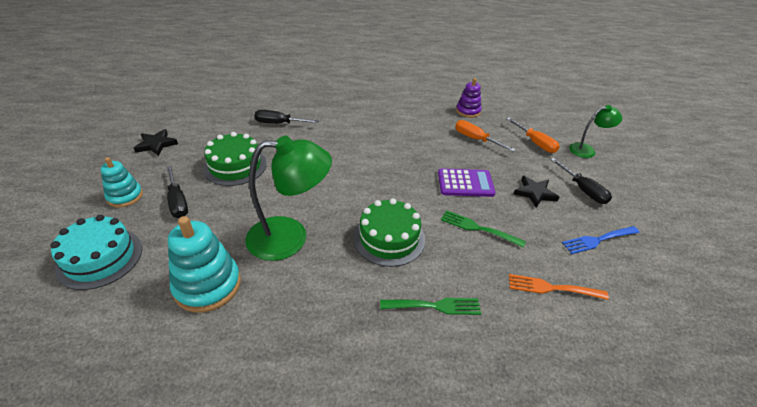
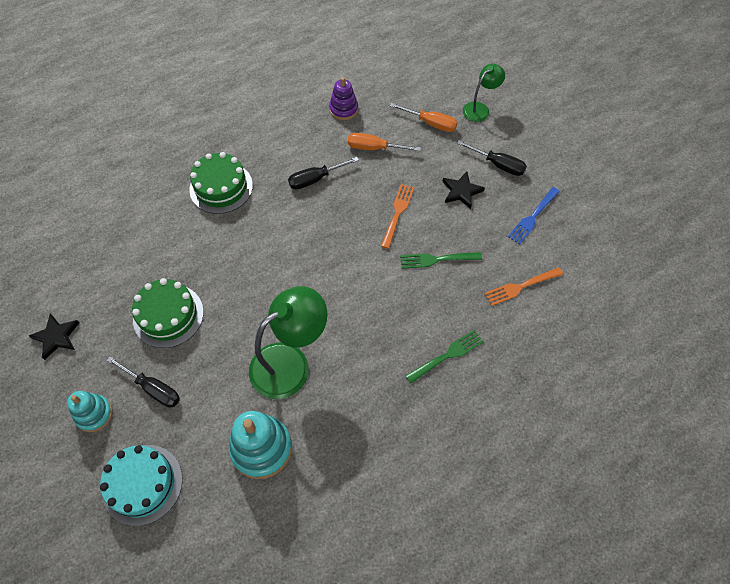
camera: 30 degrees left, 20 degrees up
(279, 123) = (162, 234): black screwdriver -> black screwdriver (315, 179)
(389, 238) = (372, 313): green cake -> green cake (221, 187)
(465, 183) = (397, 213): purple calculator -> orange fork

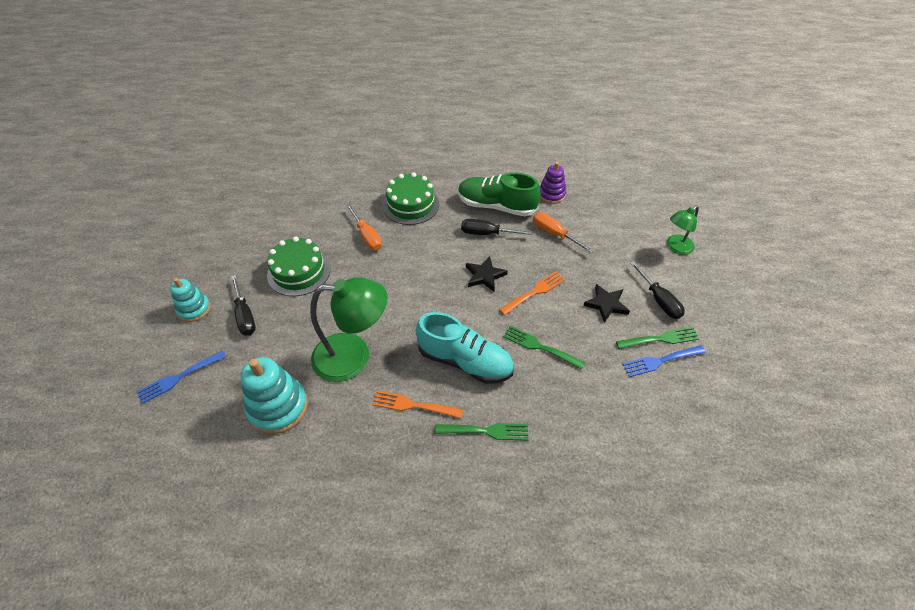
camera: 35 degrees right, 10 degrees down
(56, 337) = (218, 245): black star -> black star (485, 275)
(142, 484) = (179, 377): turquoise cake -> blue fork
(303, 147) = (496, 206): none -> green shoe
(387, 308) = (465, 361): none -> turquoise shoe
(431, 123) = (620, 238): orange screwdriver -> orange screwdriver (367, 237)
(480, 109) = (676, 247): green lamp -> green lamp turned 150 degrees clockwise
(520, 287) = (602, 414): orange fork -> orange fork (413, 405)
(521, 198) = (660, 339): none -> green fork

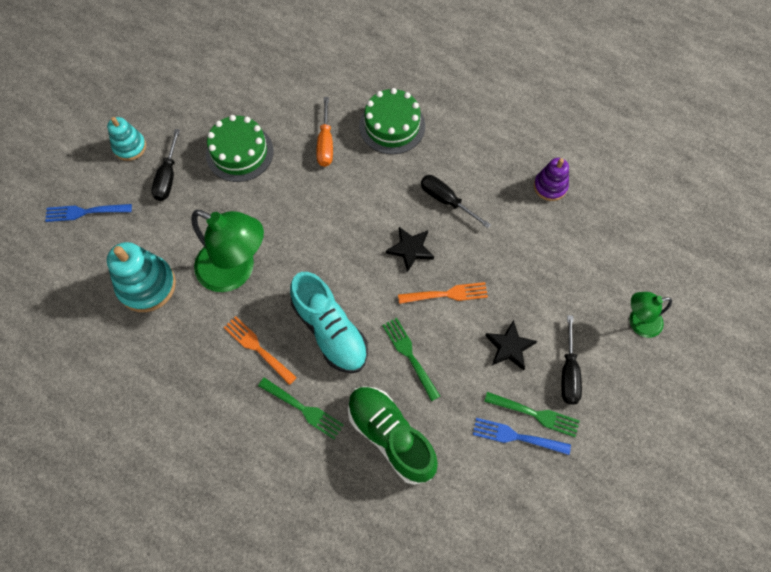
camera: 30 degrees right, 15 degrees up
(496, 206) = (479, 172): green shoe -> green shoe (391, 436)
(554, 233) = (516, 237): orange screwdriver -> none

